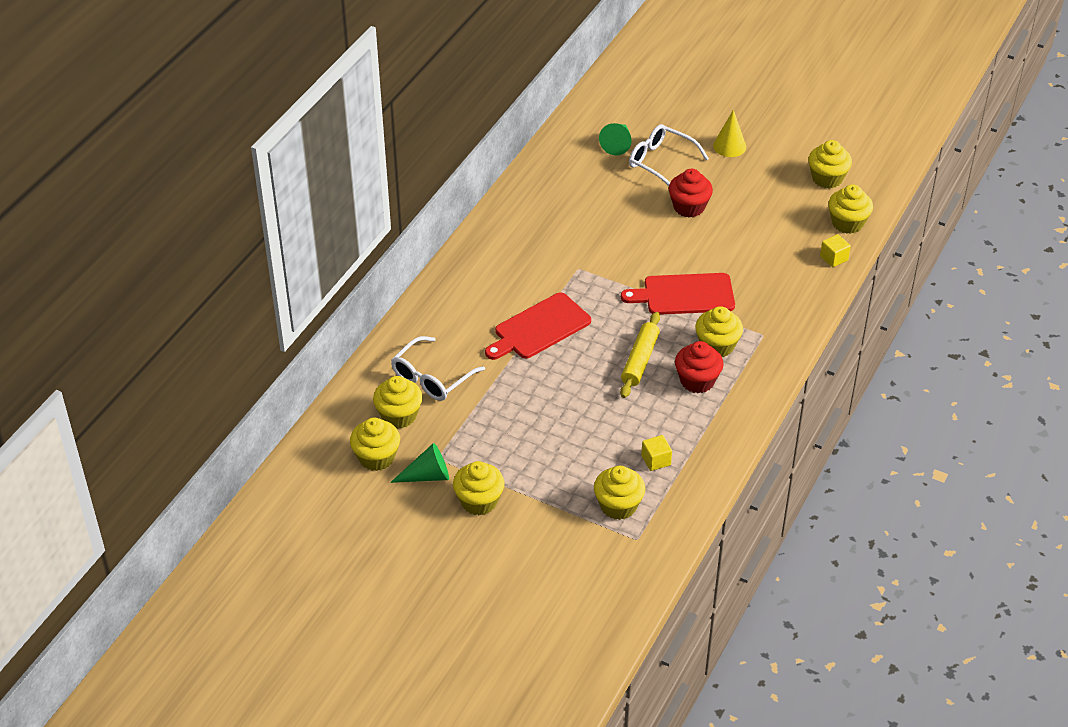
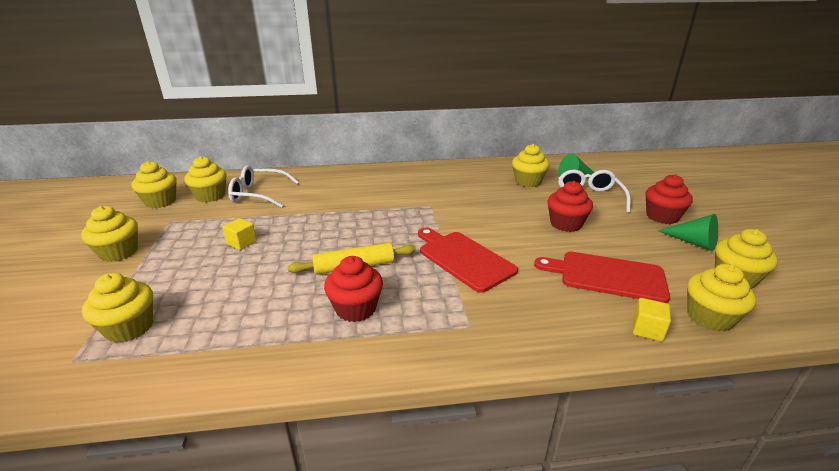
camera: 55 degrees right, 15 degrees down
(427, 476) = (146, 223): green cone -> green cone (693, 242)
(539, 328) = (348, 212): red cutting board -> red cutting board (607, 276)
(656, 460) = (214, 326): yellow cube -> yellow cube (242, 243)
(717, 346) = (418, 302): yellow cupcake -> yellow cupcake (528, 182)
(729, 146) = (662, 217): yellow cone -> red cupcake

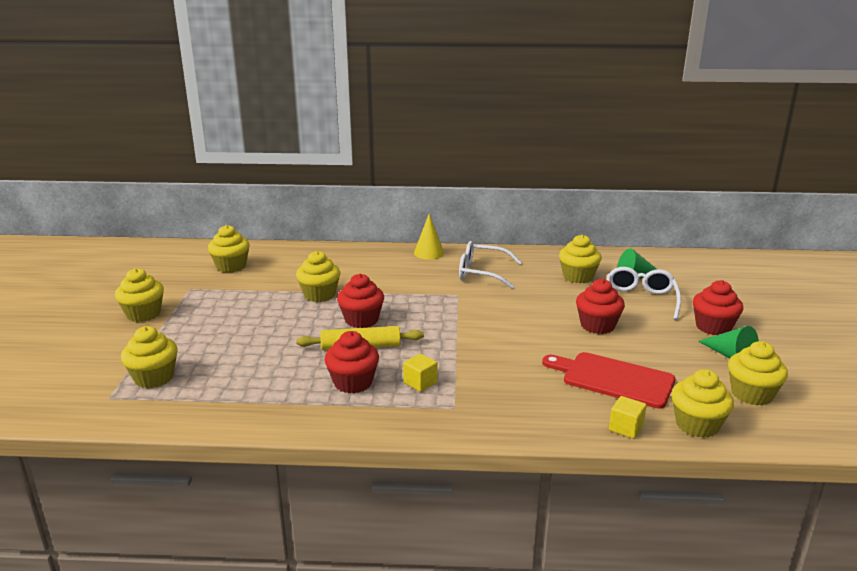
camera: 10 degrees right, 5 degrees down
(160, 201) = (182, 268): yellow cupcake -> yellow cupcake (319, 295)
(242, 243) = (257, 315): yellow cube -> yellow cube (420, 383)
(259, 194) = (280, 268): white glasses -> white glasses (482, 273)
(348, 238) = (361, 320): none -> red cupcake
(393, 170) = (429, 253): none -> yellow cone
(463, 259) = (472, 349): red cutting board -> none

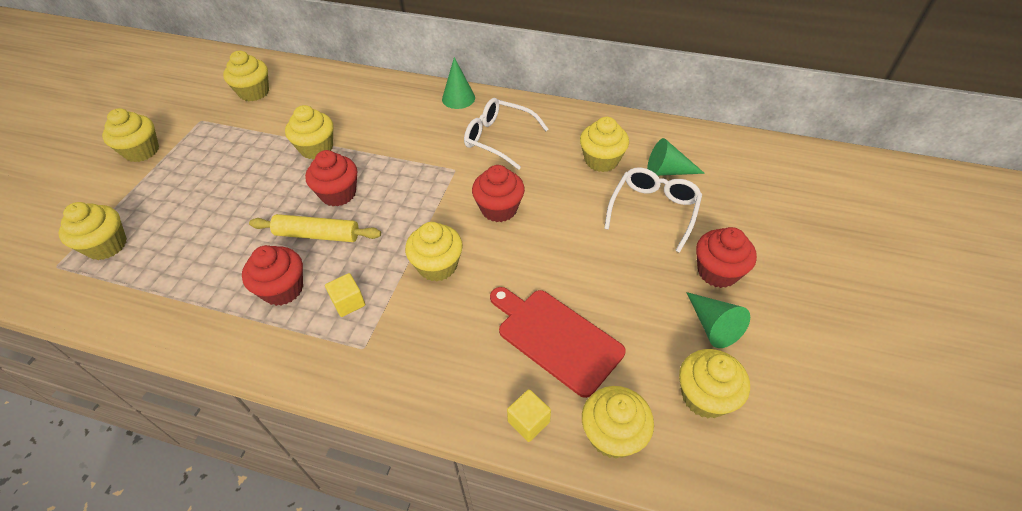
camera: 15 degrees right, 25 degrees up
(429, 253) = (458, 98): yellow cone -> green cone
(483, 351) = (437, 266): none -> yellow cupcake
(597, 325) = (582, 245): red cupcake -> red cupcake (499, 209)

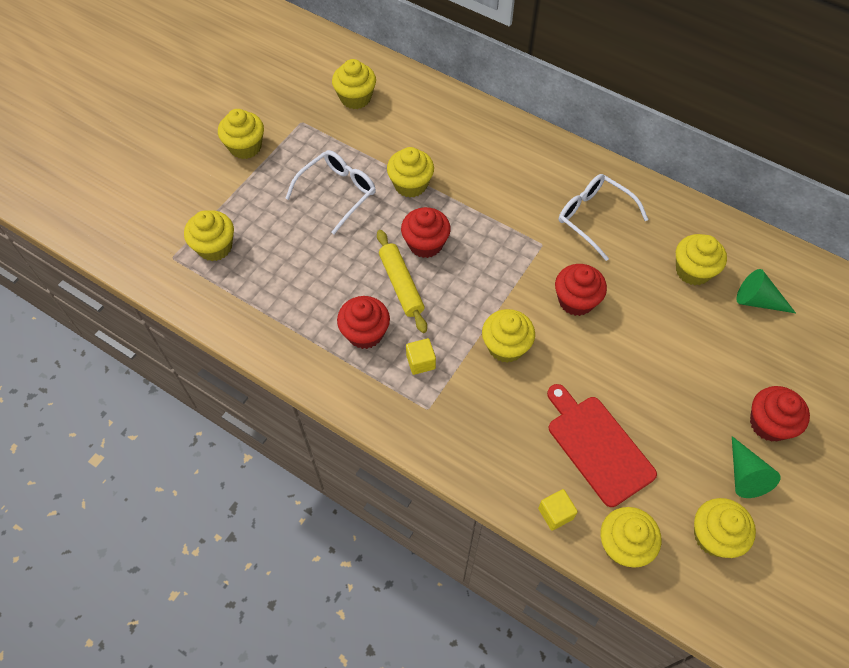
camera: 15 degrees right, 10 degrees up
(317, 235) = (401, 285): yellow rolling pin -> yellow rolling pin turned 45 degrees clockwise
(458, 98) = (563, 156): green cone -> none
(653, 211) = (728, 342): white glasses -> white glasses (337, 193)

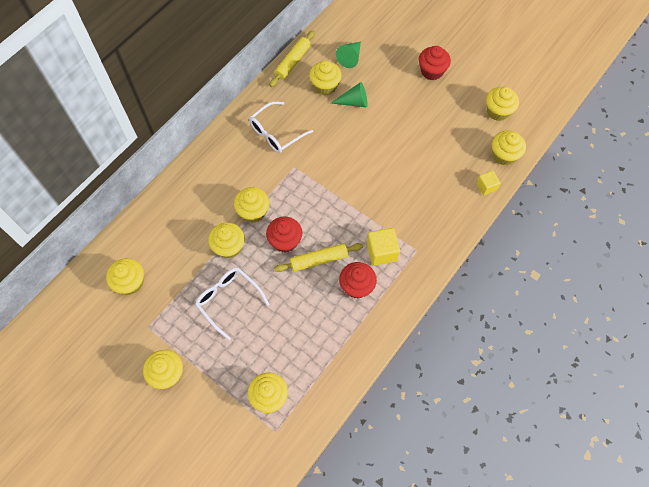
camera: 85 degrees left, 5 degrees up
(420, 362) = (381, 252): yellow cube -> yellow cube, size x1.59
(506, 346) = (373, 199): yellow cupcake -> yellow cupcake (253, 211)
(576, 300) = (341, 154): red cupcake -> none
(597, 446) = (444, 158): red cutting board -> none
(724, 226) = (293, 62): none -> yellow rolling pin
(745, 475) = (462, 89): green cone -> green cone (354, 102)

